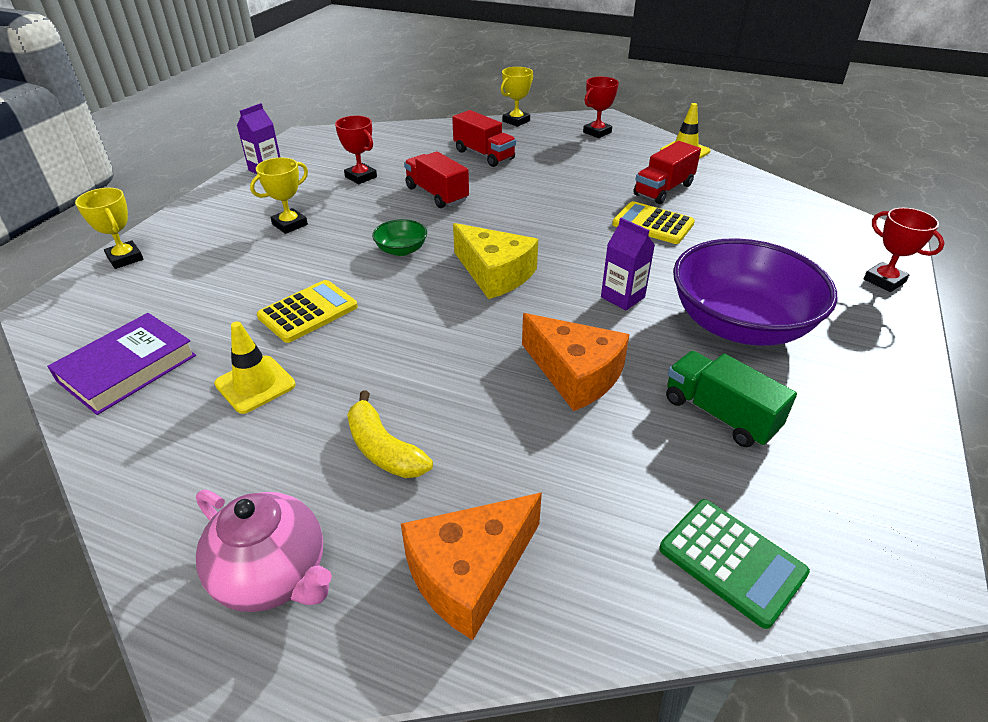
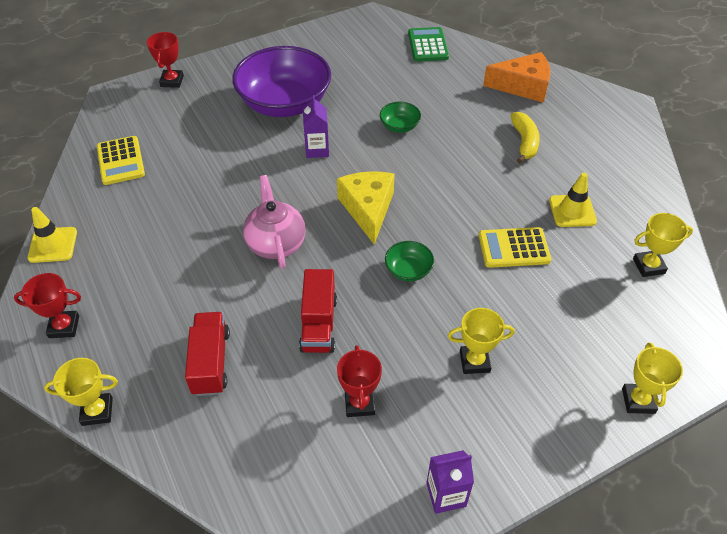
camera: 140 degrees left, 10 degrees up
(127, 368) = (648, 266): purple book -> yellow trophy
(274, 576) = (598, 121): pink teapot -> pink teapot (276, 243)
(575, 374) = (399, 126): orange cheese -> green bowl
(653, 224) = (213, 187): yellow calculator -> yellow calculator (120, 161)
(663, 190) = (150, 213): red truck -> none
(719, 414) = (361, 79): green truck -> none

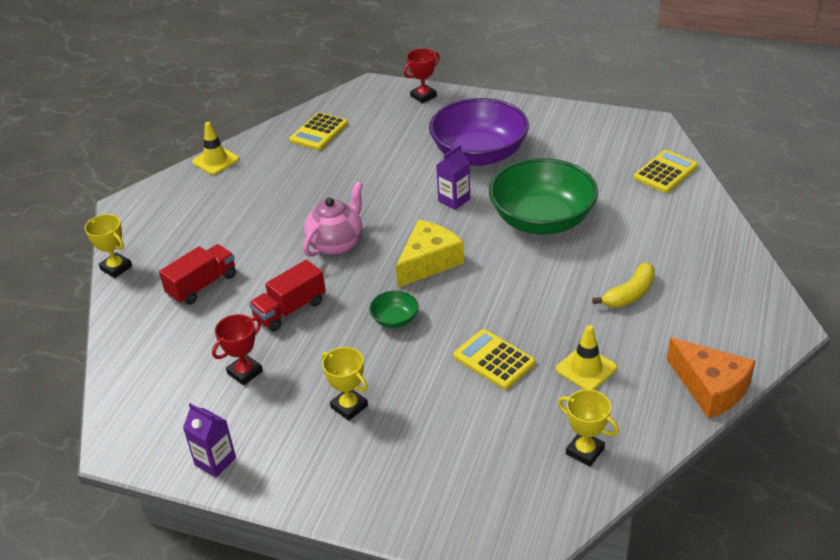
camera: 50 degrees right, 10 degrees down
(64, 326) = (161, 211): red trophy -> none
(399, 126) = (542, 220): green bowl -> green bowl, size x2.40
(428, 45) = (665, 172): green calculator -> yellow calculator
(523, 86) = (702, 251): orange cheese -> orange cheese (710, 388)
(638, 401) = (420, 523): yellow trophy -> none

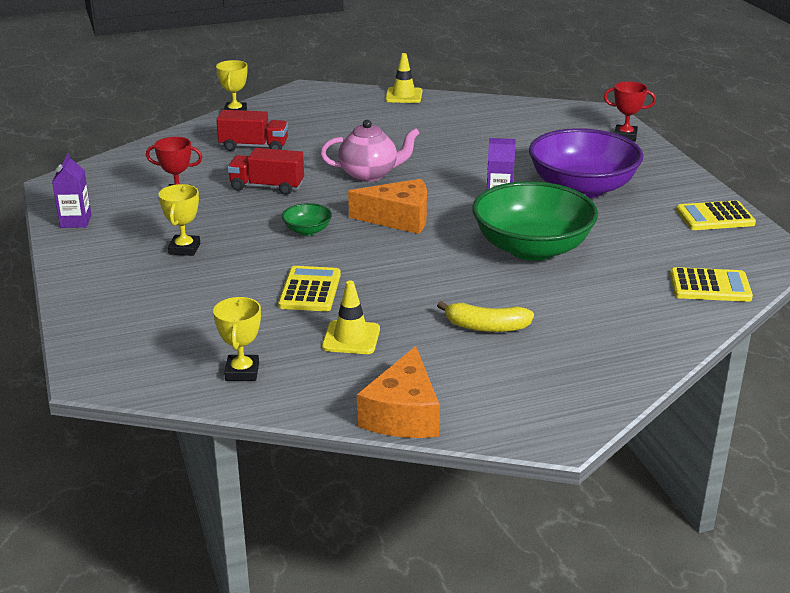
camera: 50 degrees right, 10 degrees down
(319, 132) = (501, 116): yellow calculator -> yellow calculator (715, 217)
(428, 262) = (398, 218): yellow cheese -> orange cheese

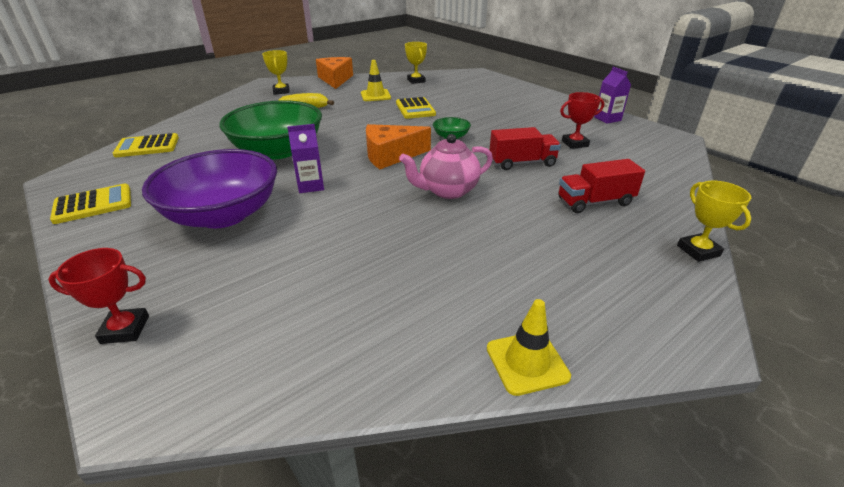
camera: 160 degrees right, 5 degrees up
(184, 249) = (514, 116): yellow trophy -> yellow trophy (281, 91)

